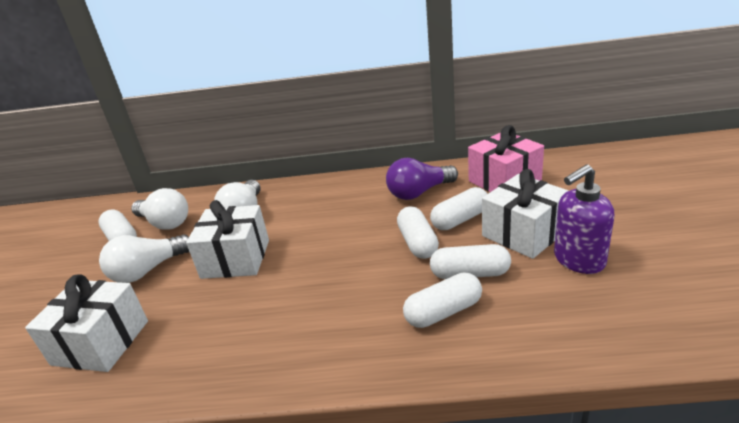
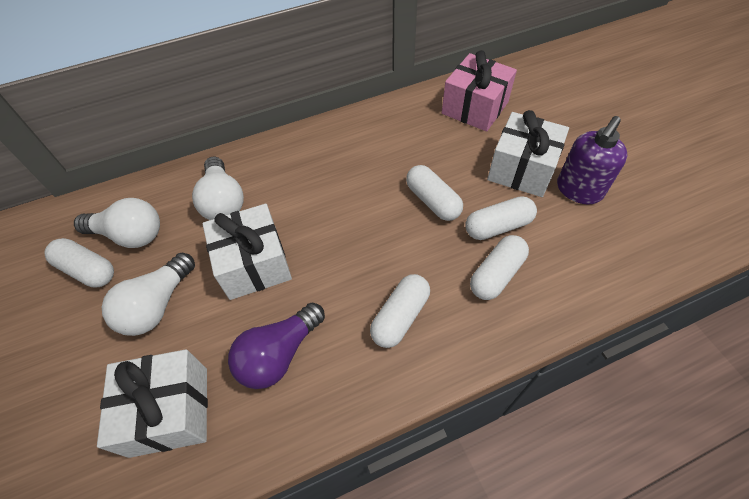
camera: 25 degrees left, 25 degrees up
(419, 192) = (400, 137): purple light bulb -> purple light bulb (279, 354)
(460, 219) = (458, 164): white capsule -> white capsule (400, 317)

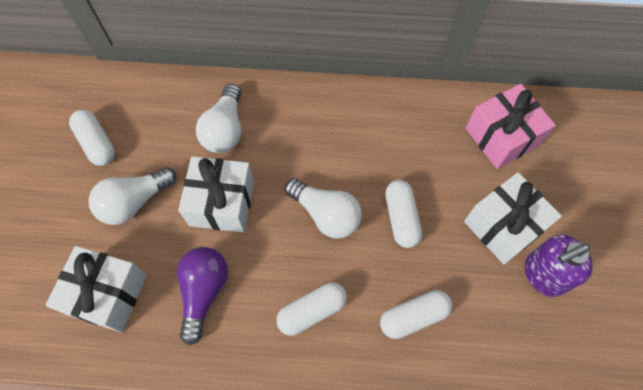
camera: 25 degrees right, 10 degrees up
(130, 235) = (139, 126): white light bulb -> white light bulb (325, 214)
(279, 354) = (204, 292): purple light bulb -> purple light bulb turned 120 degrees clockwise
(498, 226) = (444, 273): white capsule -> none

